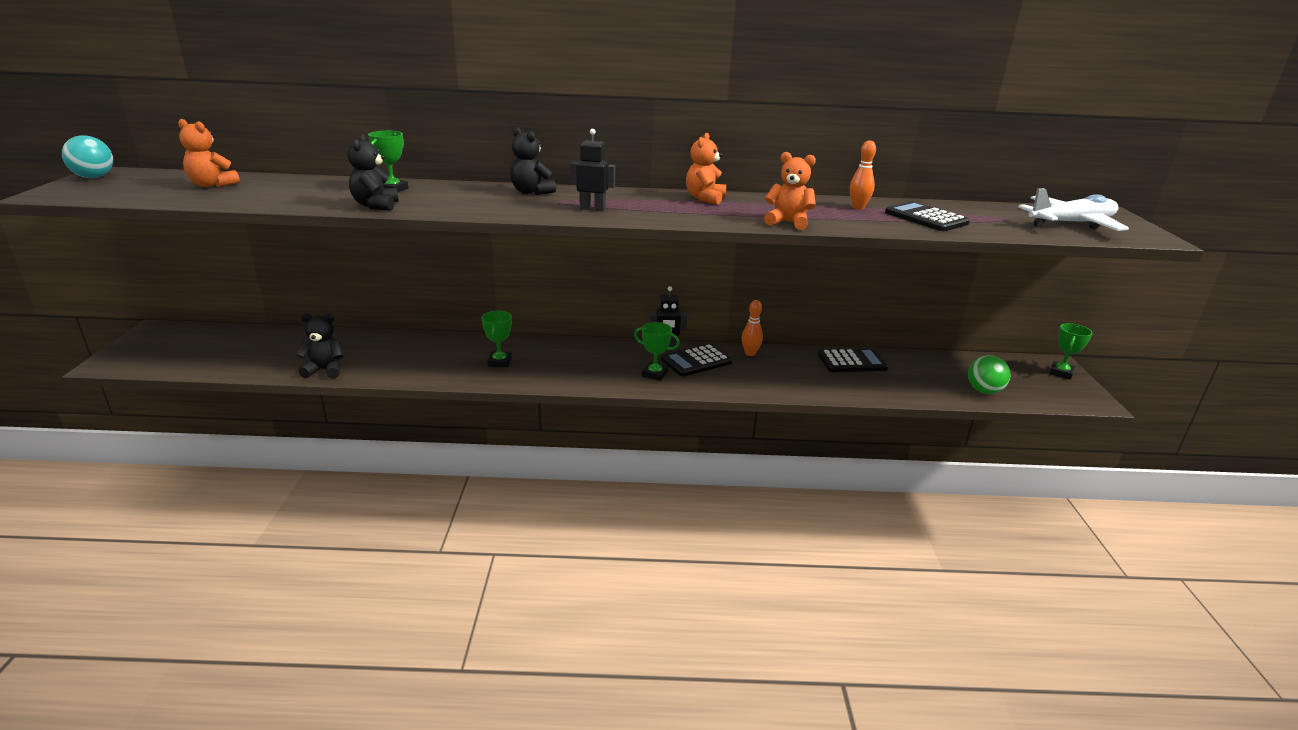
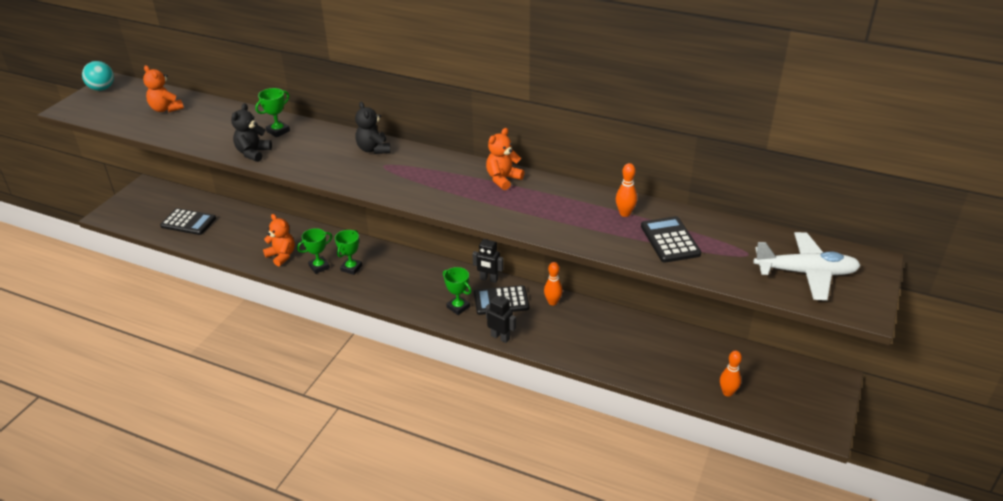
camera: 25 degrees right, 10 degrees up
(325, 370) = (231, 250): black teddy bear -> none
(592, 209) = (401, 181): black robot -> black robot (500, 337)
(788, 223) = (539, 226): orange teddy bear -> orange teddy bear (282, 256)
(852, 361) = (635, 331): black calculator -> black calculator (188, 222)
(984, 391) = (727, 392): green ball -> orange bowling pin
(1061, 373) = (828, 391): green trophy -> green trophy (319, 267)

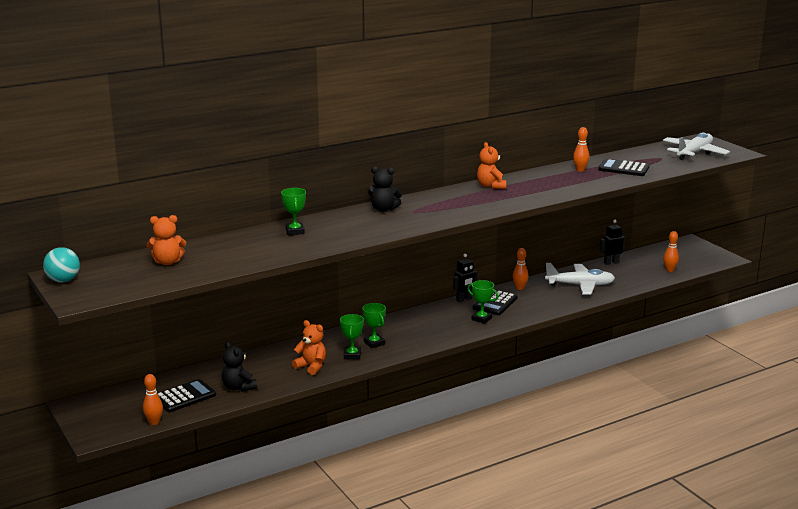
camera: 55 degrees left, 15 degrees down
(142, 228) = (154, 422): none -> orange bowling pin
(253, 153) = (316, 246): black teddy bear -> black teddy bear (238, 387)
(282, 256) = (311, 366): orange teddy bear -> orange teddy bear turned 45 degrees clockwise
(458, 307) = (481, 319): green trophy -> green trophy turned 45 degrees clockwise
(500, 337) = (534, 315): black robot -> black robot (611, 263)
(605, 340) = (580, 285): none -> white plane

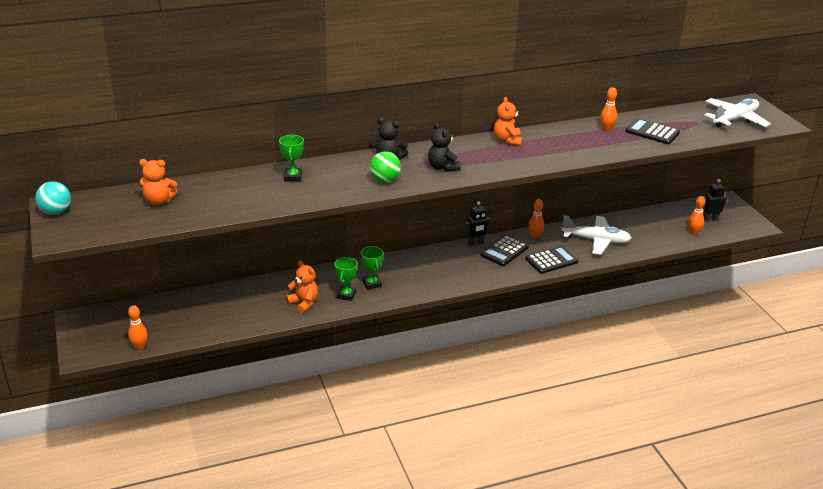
camera: 10 degrees right, 10 degrees up
(184, 396) = (177, 321): black calculator -> black calculator (551, 260)
(238, 387) = (229, 318): black teddy bear -> black teddy bear (442, 167)
(388, 226) = (385, 180): none -> green ball
(481, 319) = (484, 268): green trophy -> none
(611, 263) = (637, 217): black robot -> black robot (709, 219)

